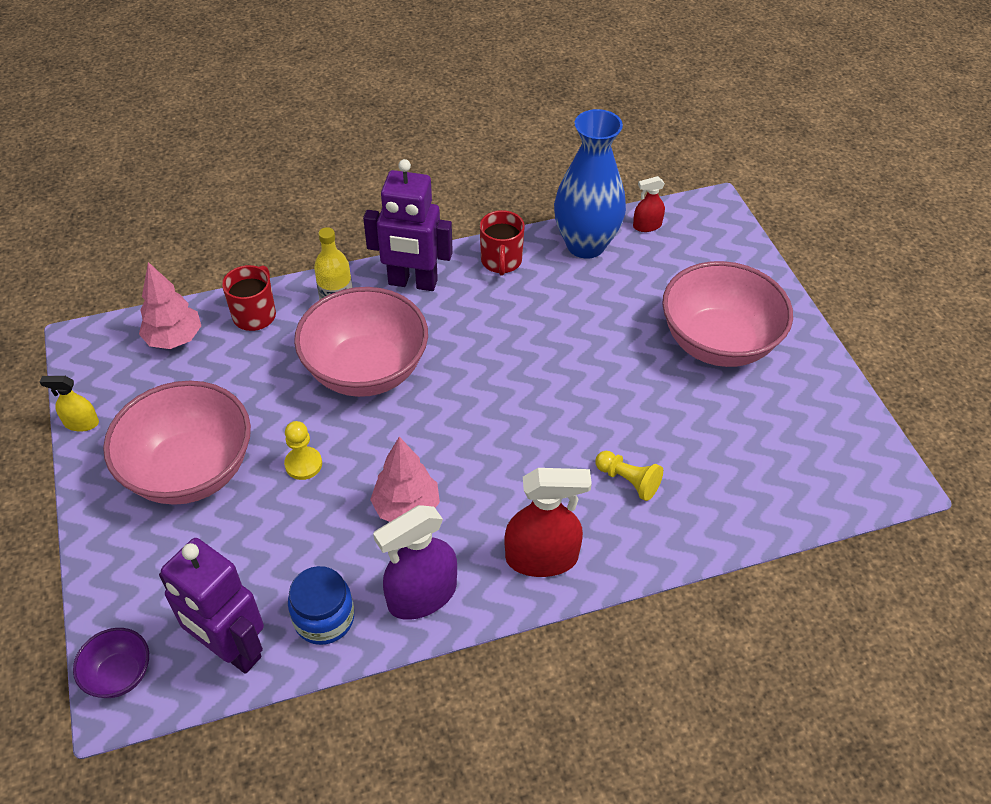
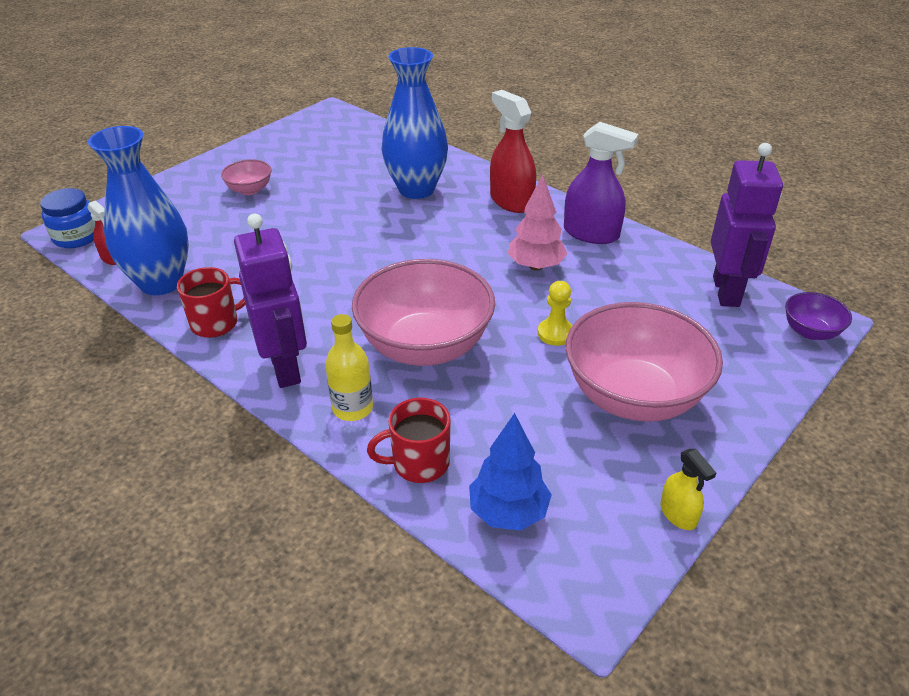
camera: 120 degrees left, 10 degrees down
(174, 339) = (508, 512): pink tree -> blue tree
(324, 618) = (656, 264): blue jar -> blue jar (77, 237)
(628, 481) = (416, 189): yellow pawn -> blue vase
(718, 343) = (250, 190): pink bowl -> pink bowl, size x0.46

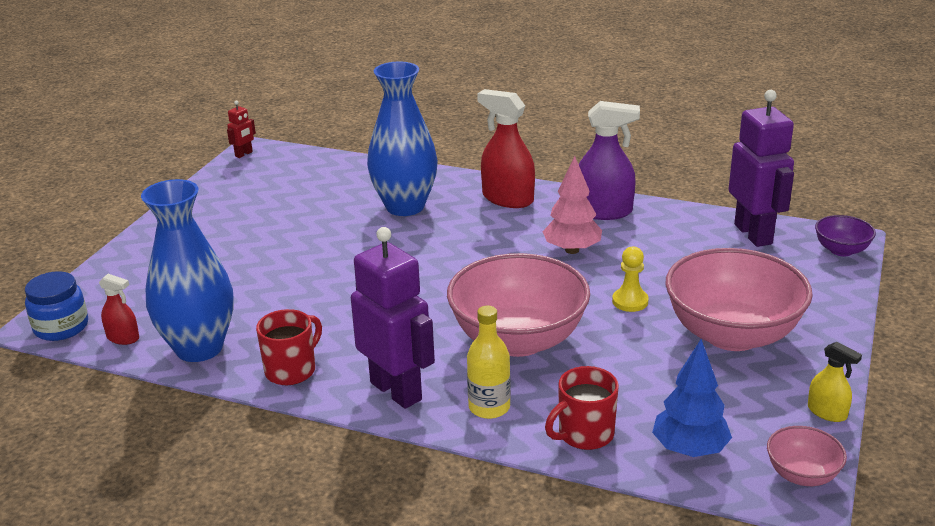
camera: 20 degrees left, 10 degrees down
(250, 190) = (225, 242): pink bowl -> pink bowl (802, 475)
(320, 113) = (244, 154): none -> red robot

